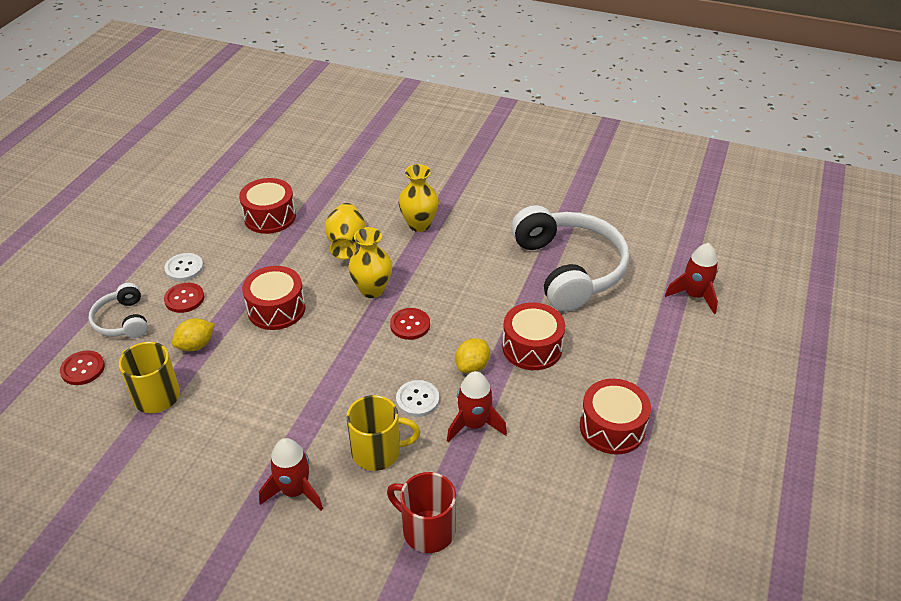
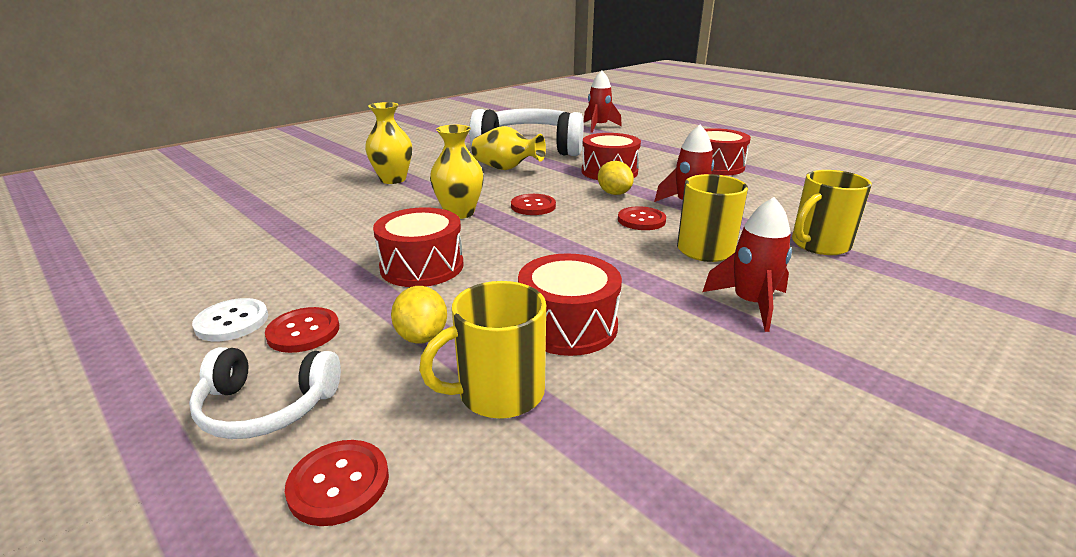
camera: 65 degrees left, 15 degrees down
(270, 217) = (240, 244): red drum -> red drum (568, 325)
(346, 244) = (367, 212): yellow vase -> yellow vase (506, 168)
(417, 399) = (641, 220): white button -> red button
(427, 530) = (819, 245): red mug -> yellow mug

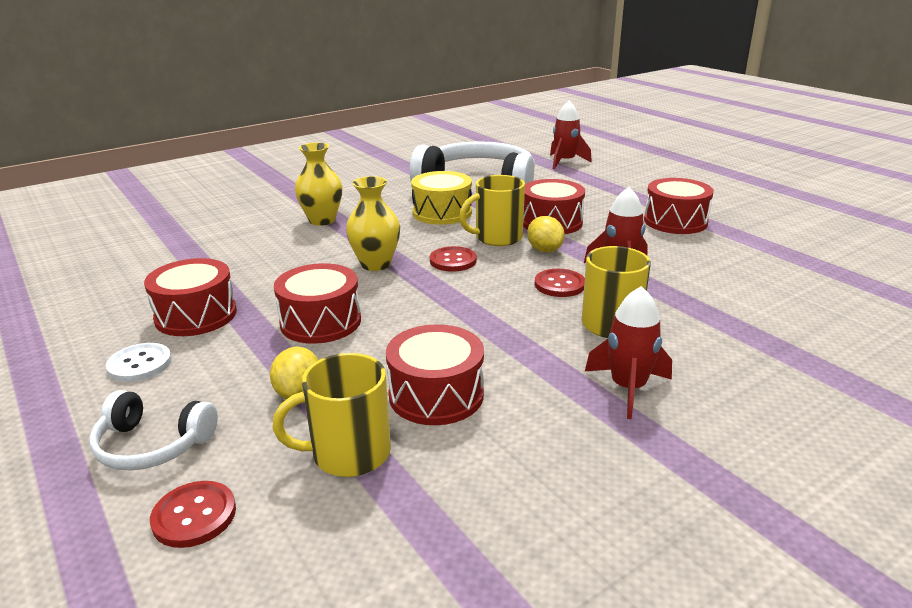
camera: 10 degrees right, 0 degrees up
(285, 269) = (196, 315): none -> red drum
(303, 332) = (197, 379): red button -> none
(506, 168) = (442, 213): yellow vase -> yellow drum
(819, 245) = (739, 327): yellow mug -> yellow mug (497, 238)

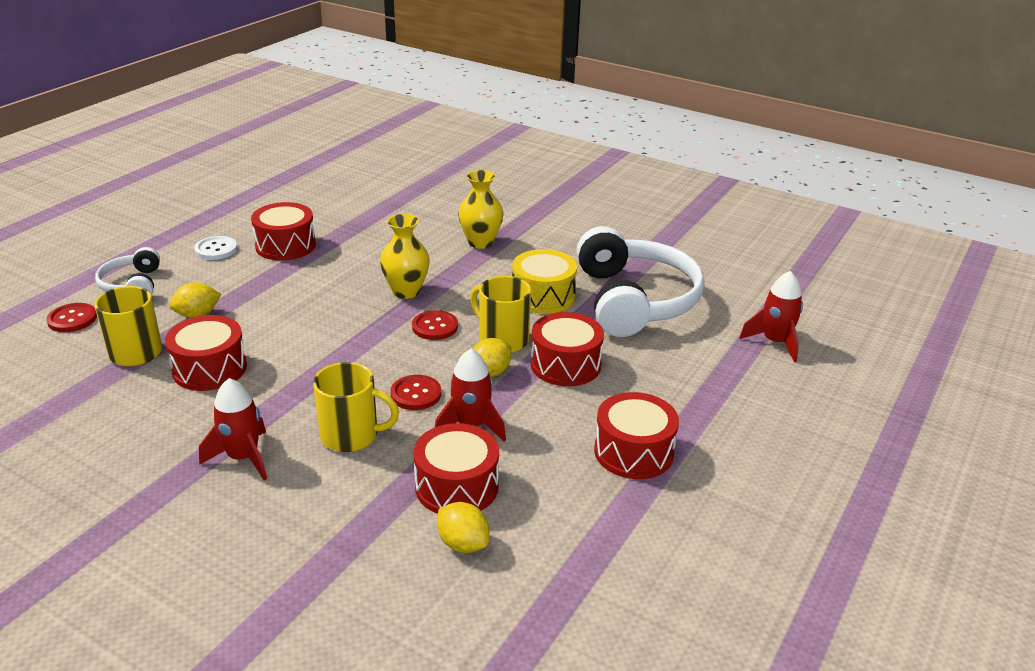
camera: 65 degrees right, 5 degrees up
(320, 322) = (296, 295): red drum -> red drum (456, 486)
(777, 296) = (463, 544): none -> yellow lemon

